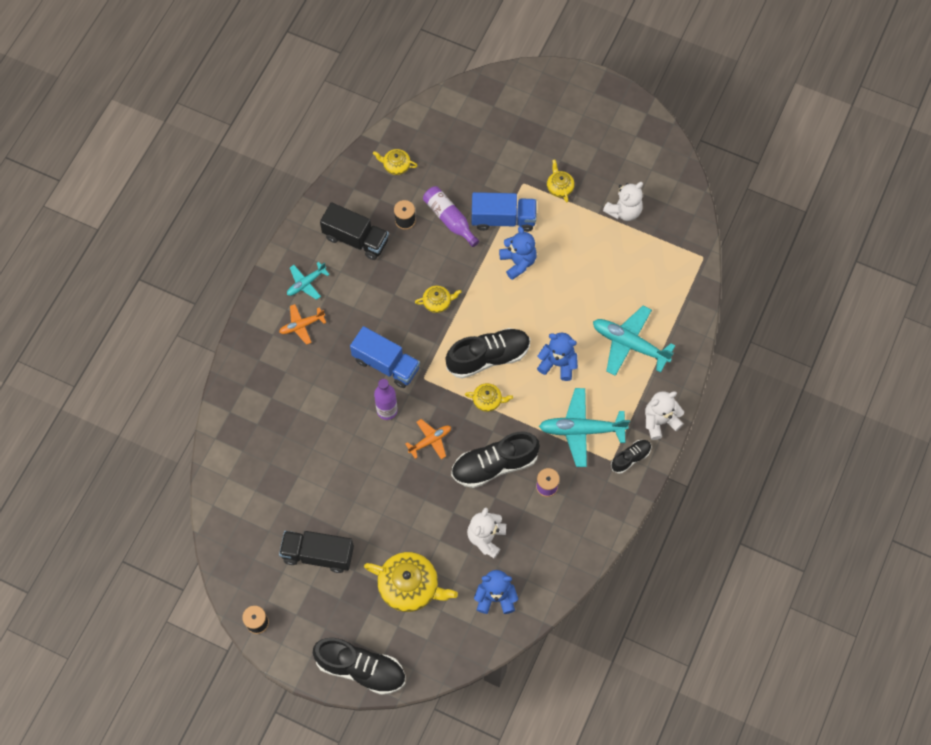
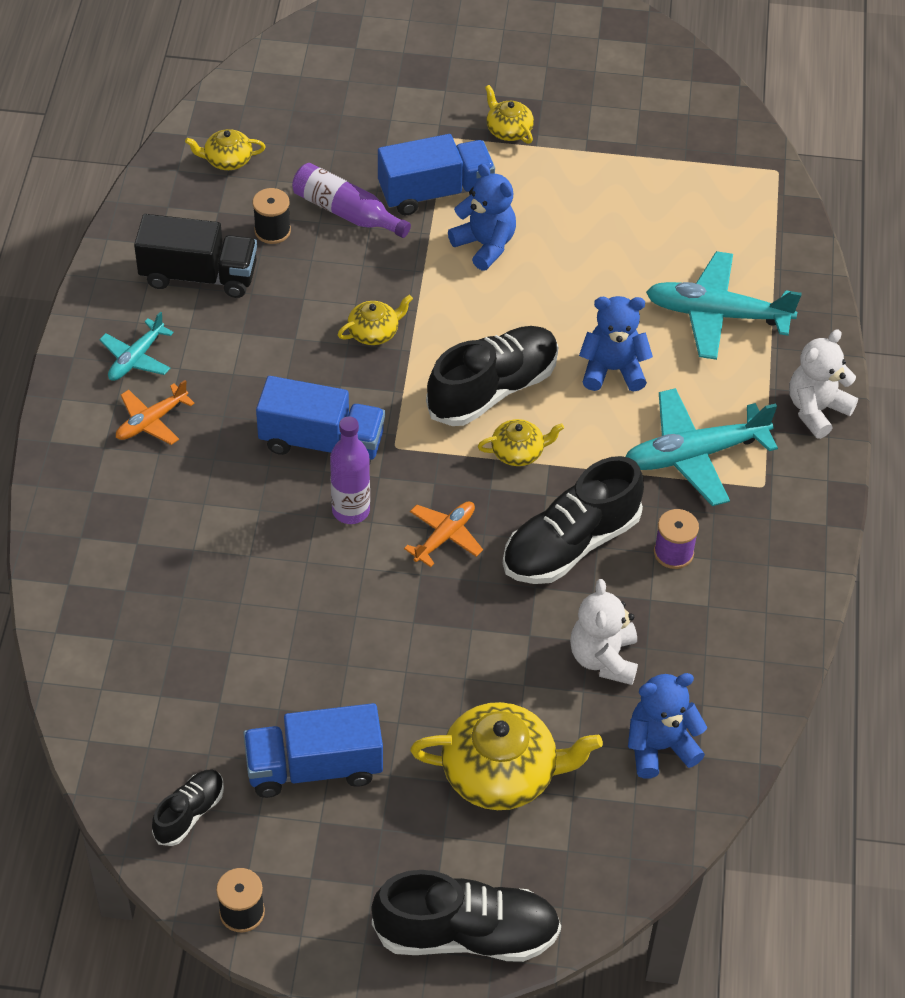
camera: 20 degrees left, 15 degrees down
(318, 554) = (314, 767): black truck -> blue truck
(624, 211) = (625, 138): white teddy bear -> none
(630, 458) = (793, 475): black shoe -> black shoe (189, 813)

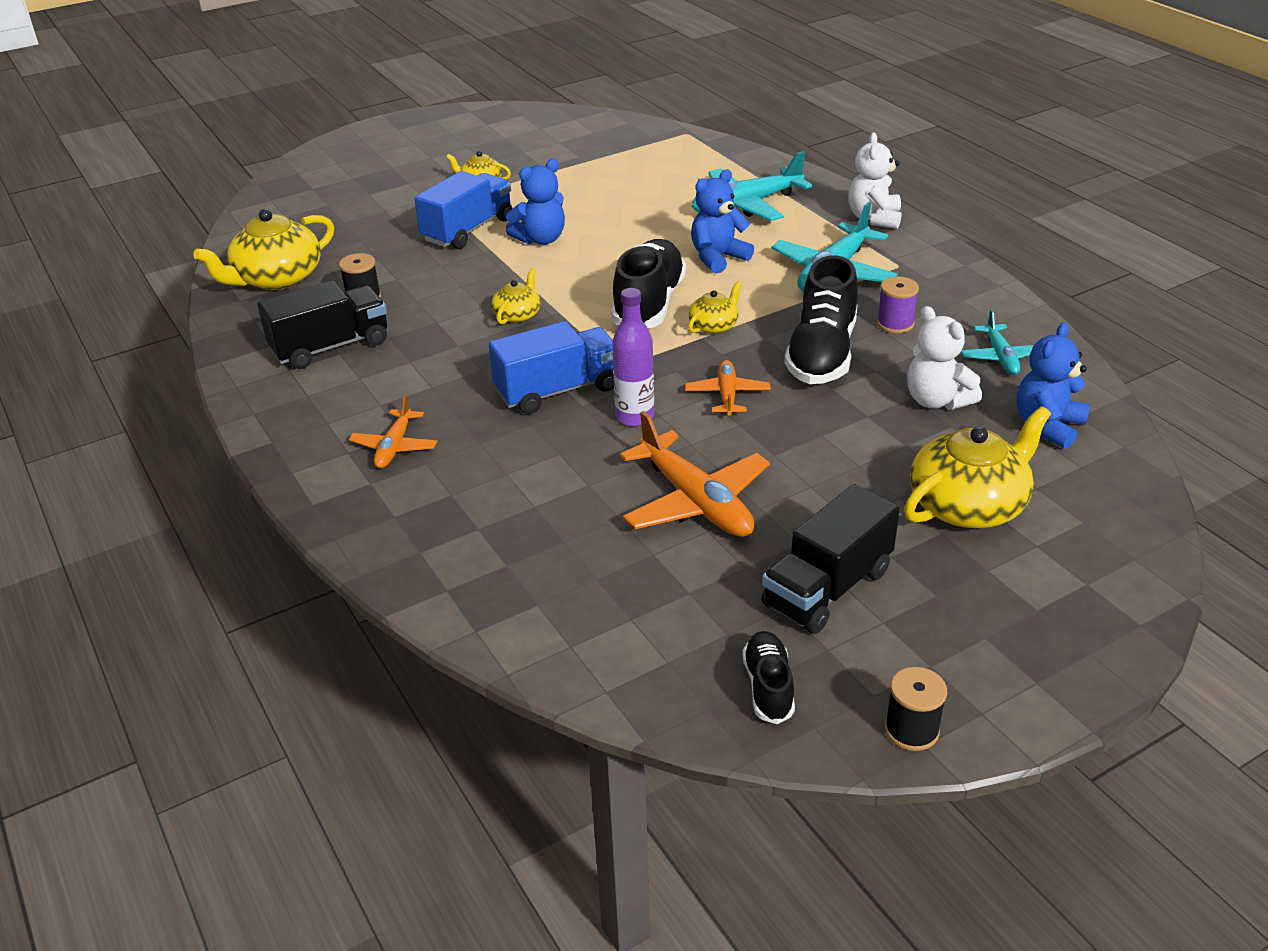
camera: 35 degrees left, 15 degrees down
(136, 358) = (333, 416): turquoise plane -> turquoise plane (1000, 357)
(227, 160) = (277, 278): yellow teapot -> yellow teapot, size x1.95
(308, 626) = (696, 502): none -> orange plane
(314, 767) = (827, 588): blue truck -> black truck
(346, 212) = (411, 265): purple bottle -> none
(466, 934) = (1099, 622): black shoe -> none
(485, 245) = (540, 239): blue teddy bear -> blue teddy bear turned 135 degrees clockwise

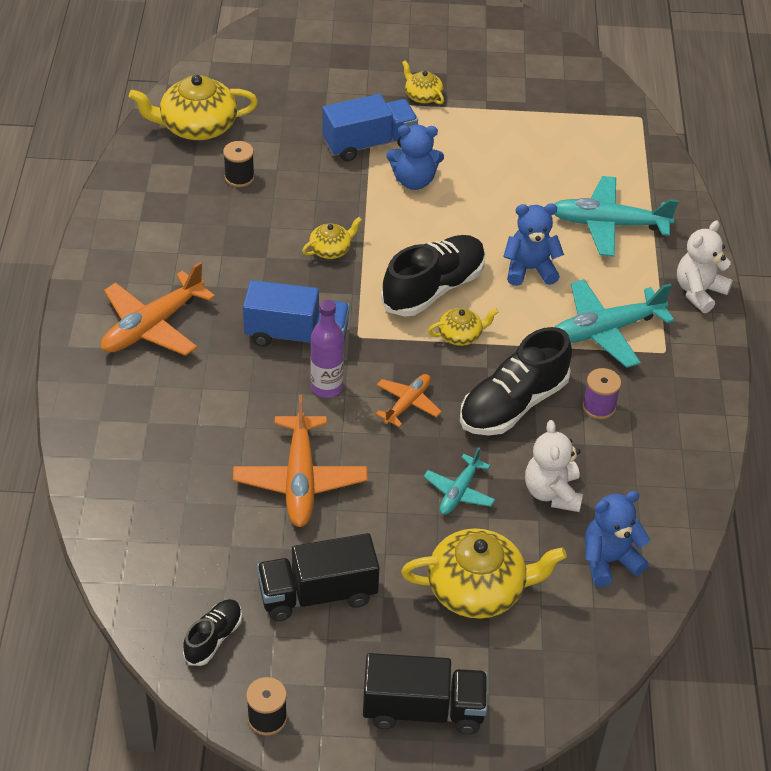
camera: 30 degrees right, 10 degrees up
(330, 347) = (181, 213): black truck -> black truck (423, 709)
(394, 447) = (152, 326): orange plane -> orange plane, size x1.77
(1000, 357) = (645, 482): turquoise plane -> turquoise plane (459, 492)

